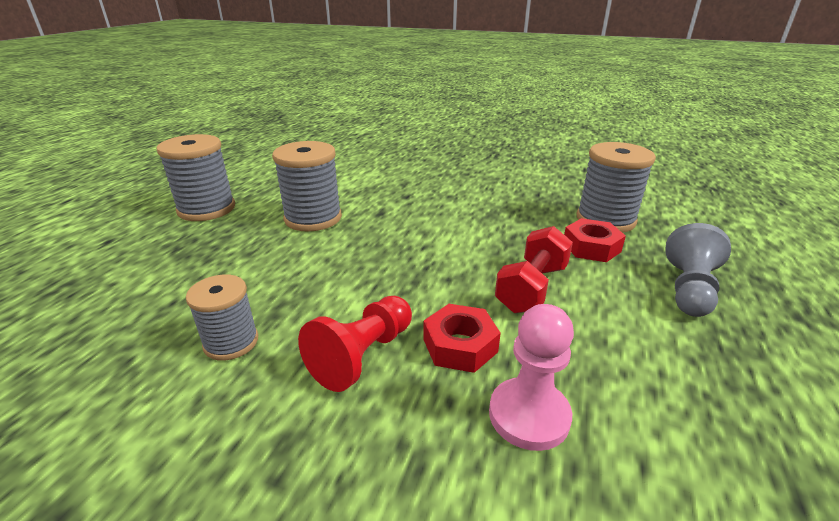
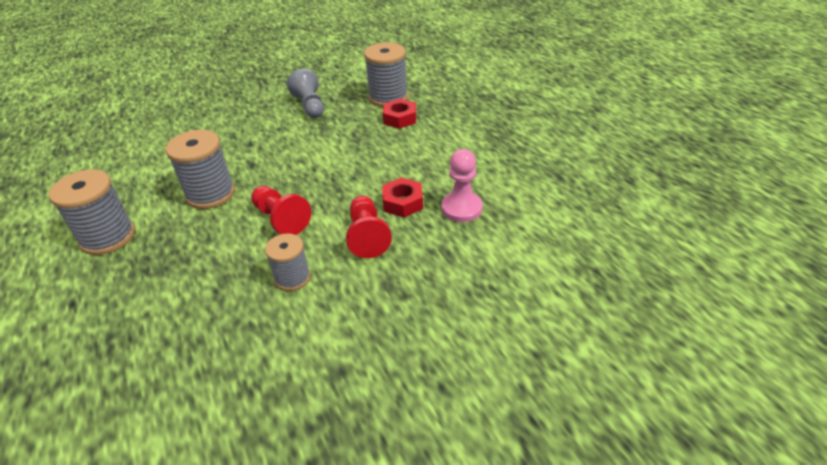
camera: 45 degrees left, 10 degrees up
(321, 275) = (281, 219): none -> red pawn
(532, 288) = (399, 157): red dumbbell -> none
(689, 289) = (462, 117): grey pawn -> grey pawn (310, 106)

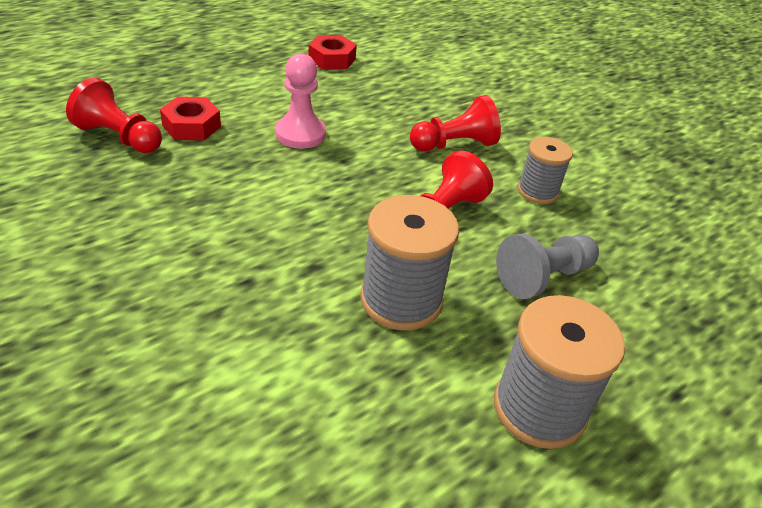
camera: 105 degrees left, 0 degrees up
(310, 106) = (121, 221): grey pawn -> grey pawn (543, 277)
(388, 97) = (119, 137): grey spool -> red pawn
(403, 202) = (390, 123): red nut -> red nut (332, 59)
(461, 208) = (394, 88): pink pawn -> pink pawn (300, 134)

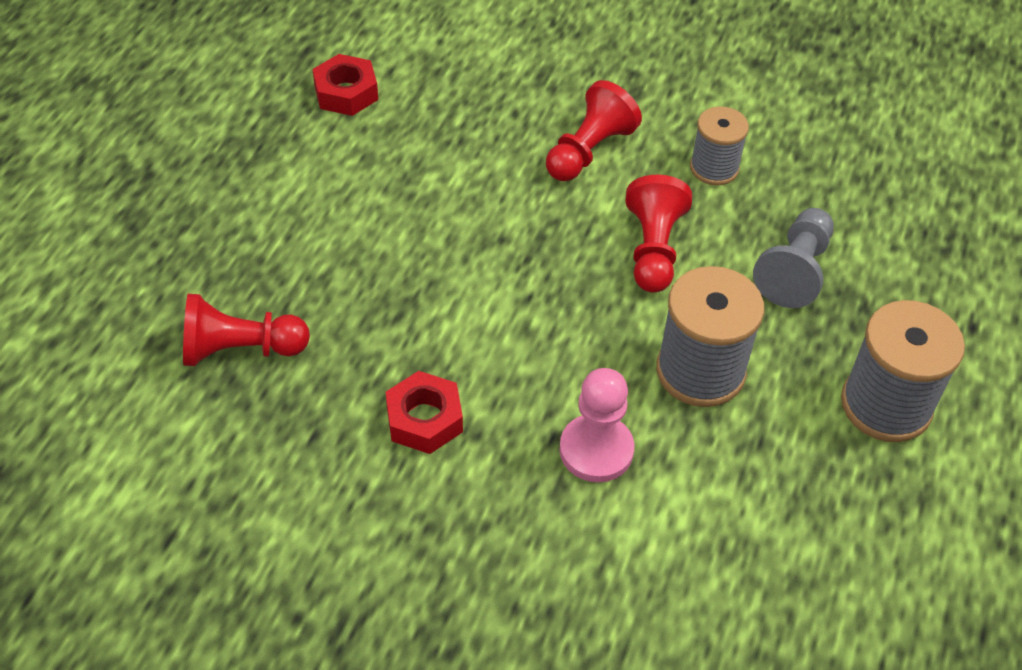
camera: 30 degrees left, 10 degrees up
(191, 126) = (300, 287): red nut -> red nut (424, 419)
(300, 134) = (424, 229): pink pawn -> pink pawn (596, 450)

